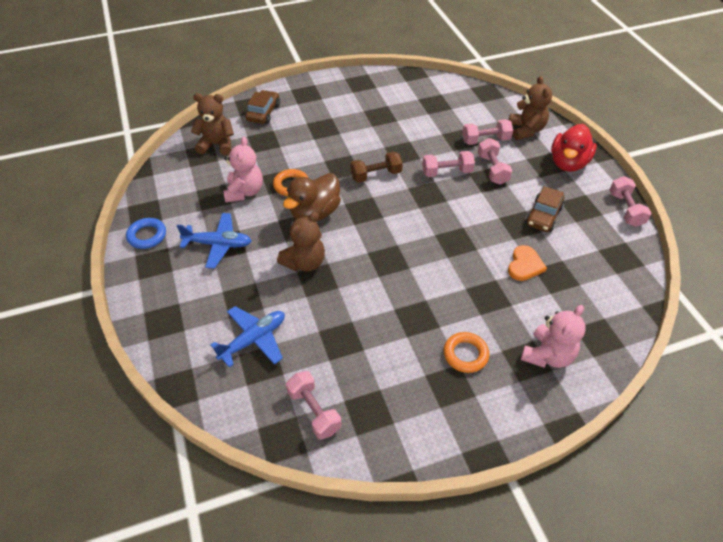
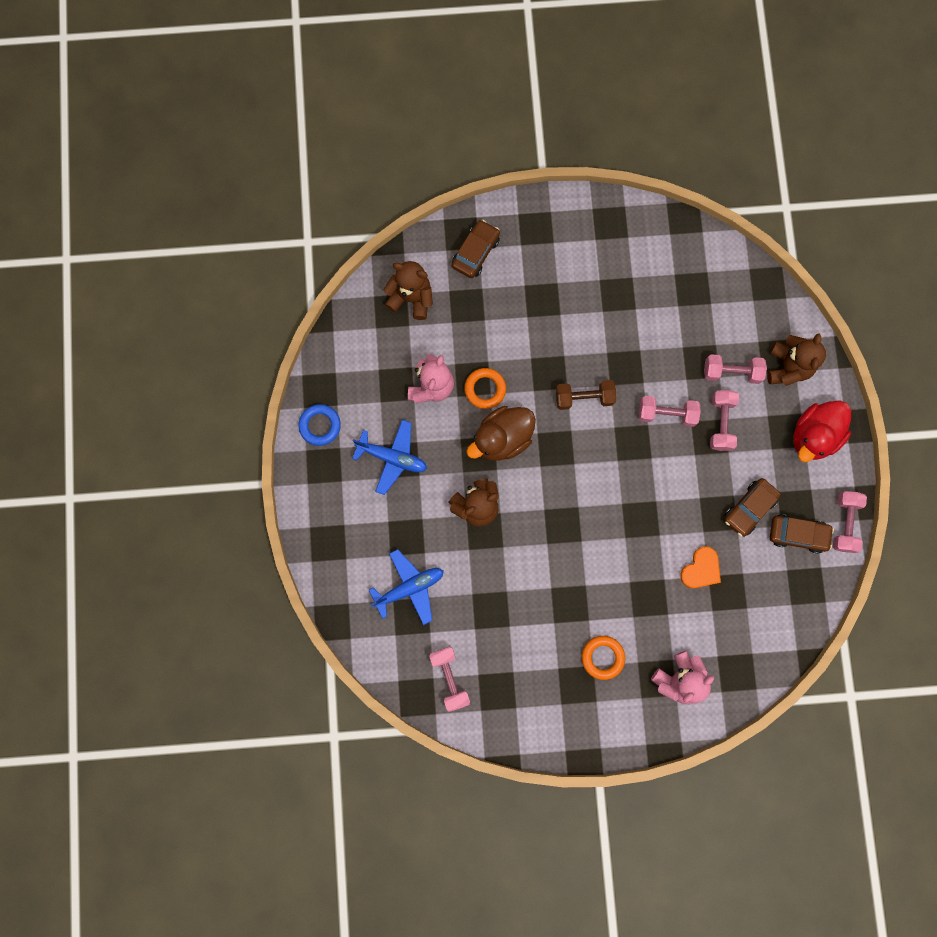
camera: 15 degrees right, 30 degrees up
(592, 224) = (797, 534): none -> brown car

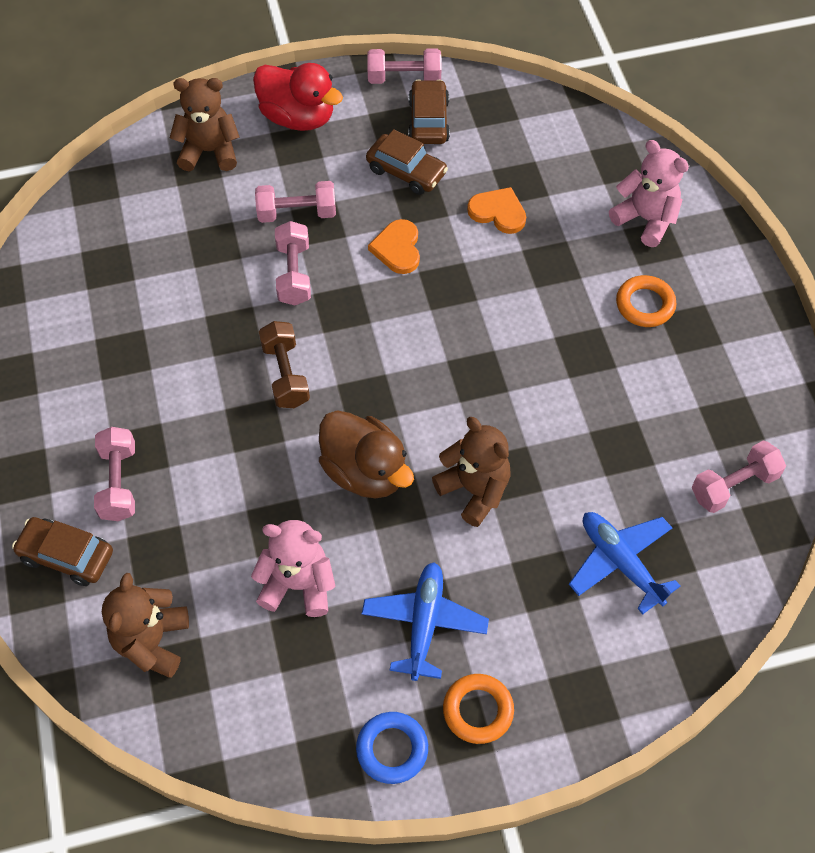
camera: 100 degrees left, 20 degrees down
(485, 389) = (291, 507): orange ring -> orange ring (478, 710)
(678, 490) = (397, 248): none -> orange heart
(731, 372) = (224, 209): pink dumbbell -> pink dumbbell (118, 483)

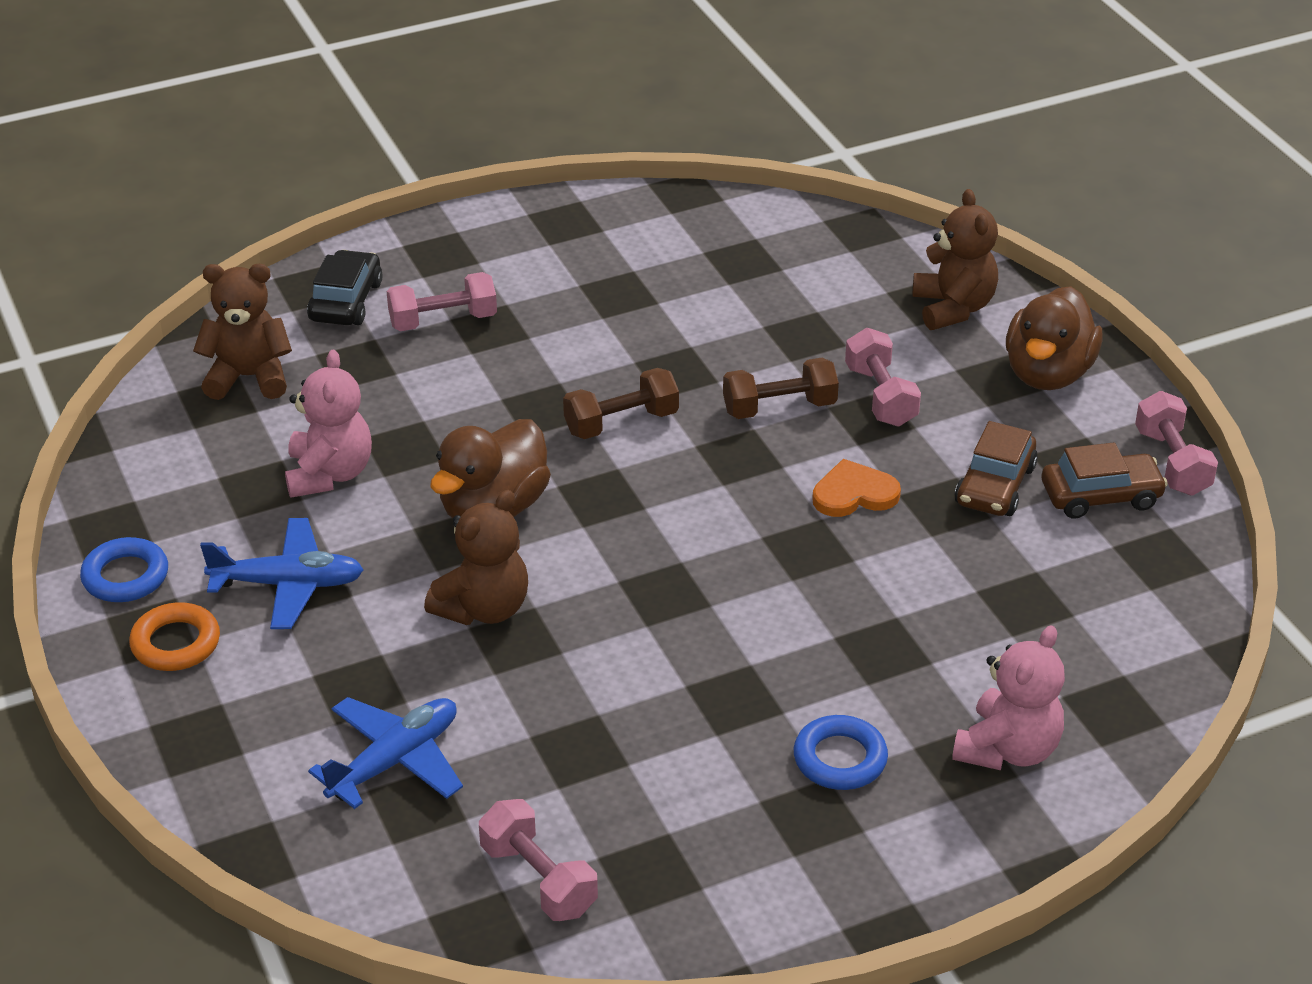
camera: 80 degrees right, 20 degrees down
(66, 556) = (346, 301): brown car -> black car
(294, 274) = (779, 408): pink dumbbell -> brown dumbbell
(298, 117) = (1048, 374): red duck -> brown duck
(498, 212) = (957, 585): orange heart -> none
(645, 304) = (840, 759): orange ring -> blue ring

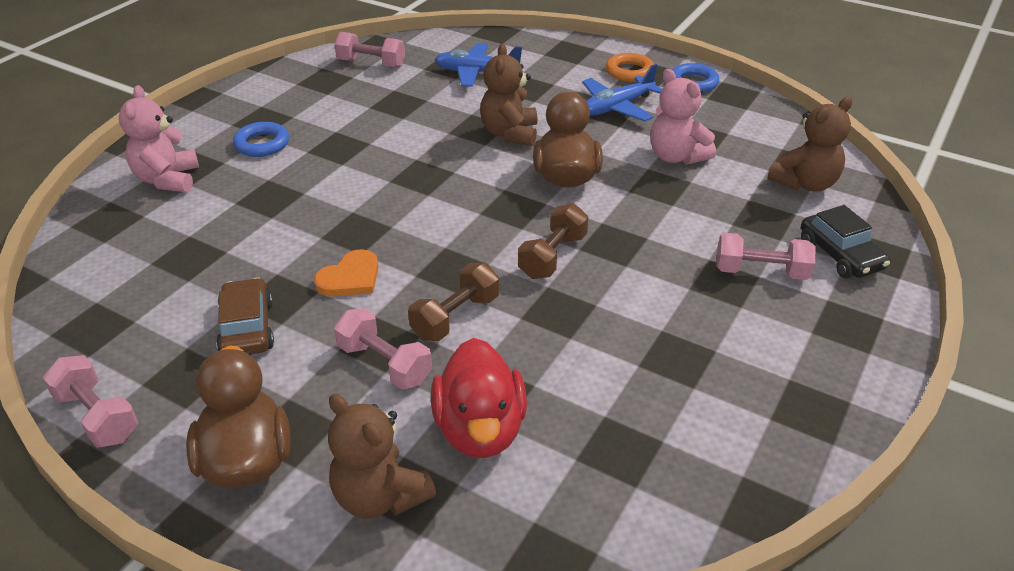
camera: 145 degrees right, 0 degrees up
(395, 761) = (477, 73): blue plane -> blue plane turned 90 degrees clockwise
(443, 320) = (760, 272): pink dumbbell -> pink dumbbell turned 60 degrees clockwise
(839, 316) = (480, 429): none -> red duck
(1101, 496) = (155, 357): brown car -> none

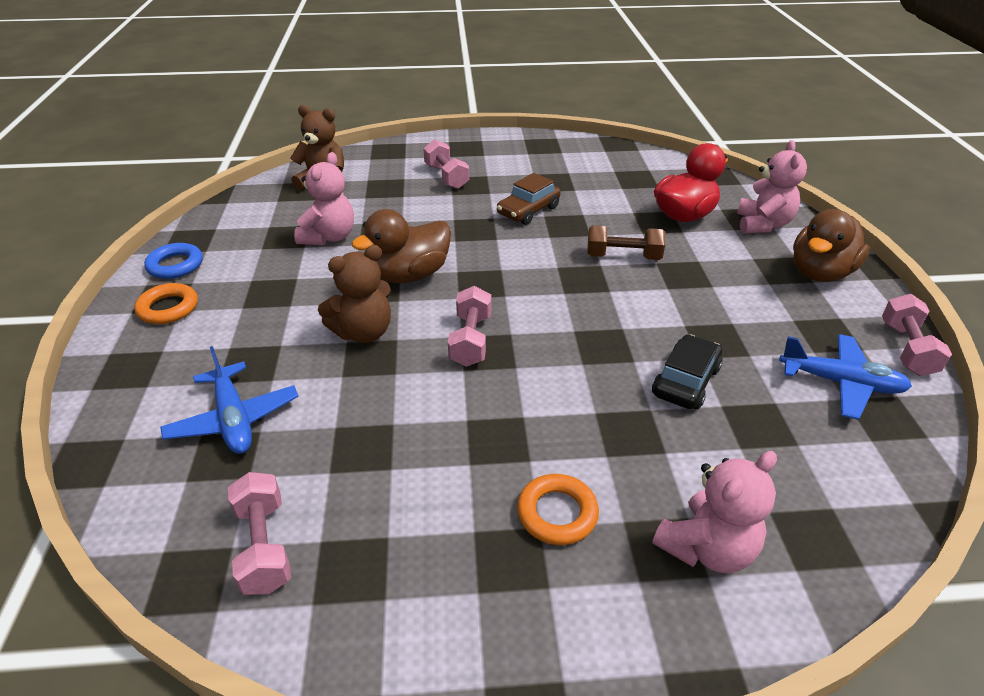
camera: 125 degrees left, 0 degrees up
(247, 328) = (759, 335): brown car -> brown car (528, 211)
(262, 144) = (557, 513): blue ring -> orange ring
(350, 278) = (652, 318): orange heart -> none
(380, 496) = (762, 225): brown teddy bear -> pink teddy bear
(384, 364) = (694, 263): pink dumbbell -> pink dumbbell (470, 340)
(552, 256) = (517, 245): brown dumbbell -> none
(617, 107) = (259, 290): blue plane -> blue plane (840, 383)
(840, 255) = (401, 159): black car -> black car (685, 381)

